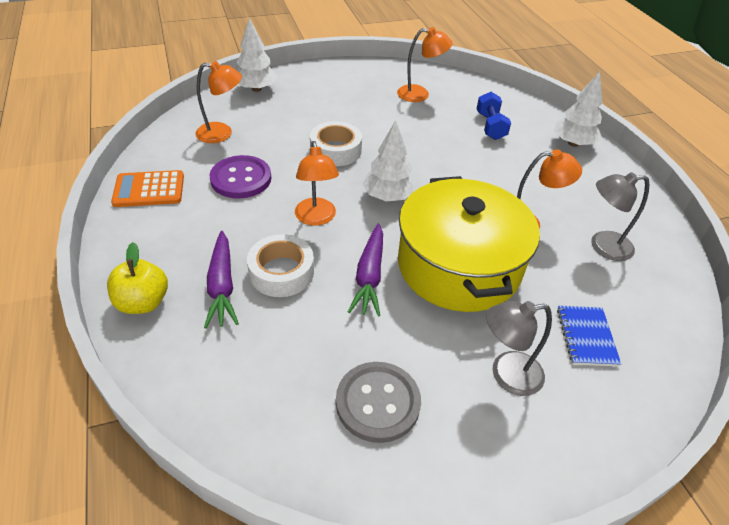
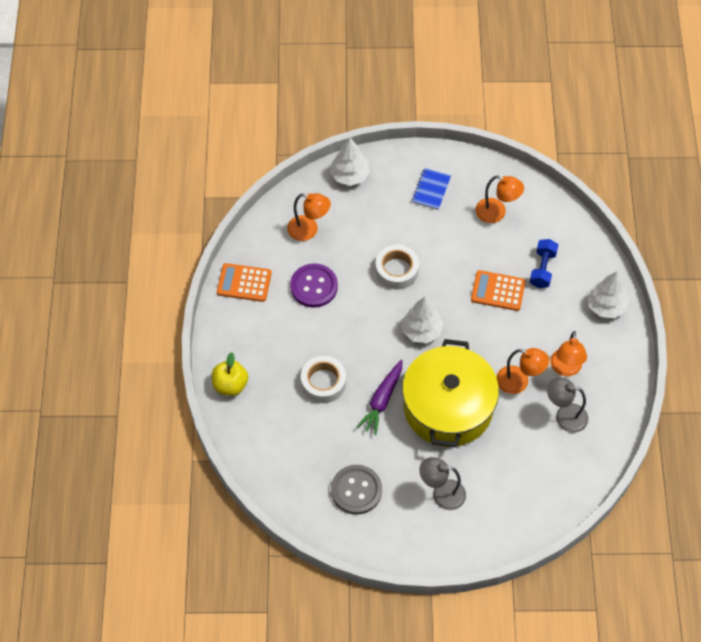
camera: 20 degrees right, 15 degrees up
(222, 285) = (282, 384): purple carrot -> none
(316, 218) = (360, 340): orange lamp -> orange lamp (565, 369)
(455, 149) = (498, 291): none -> orange calculator
(586, 337) = (507, 482): blue notebook -> blue notebook (431, 190)

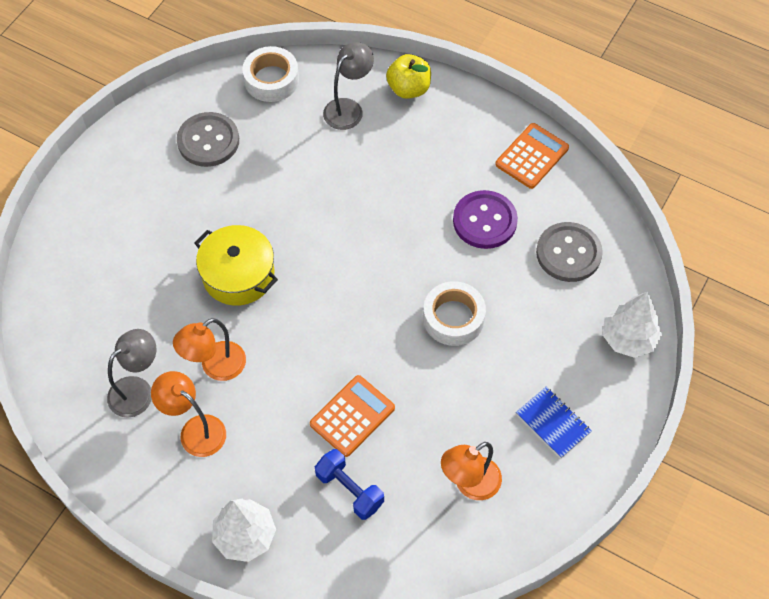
camera: 120 degrees right, 0 degrees up
(309, 230) = (568, 253): orange lamp -> grey button
(323, 382) = (354, 171): white tape -> white tape (271, 80)
(382, 400) = (293, 215): purple carrot -> none
(421, 330) = (353, 301): white tree -> none
(441, 494) = (145, 214): grey lamp -> grey lamp (348, 108)
(448, 407) = (238, 275): yellow pot -> yellow pot, size x0.61

